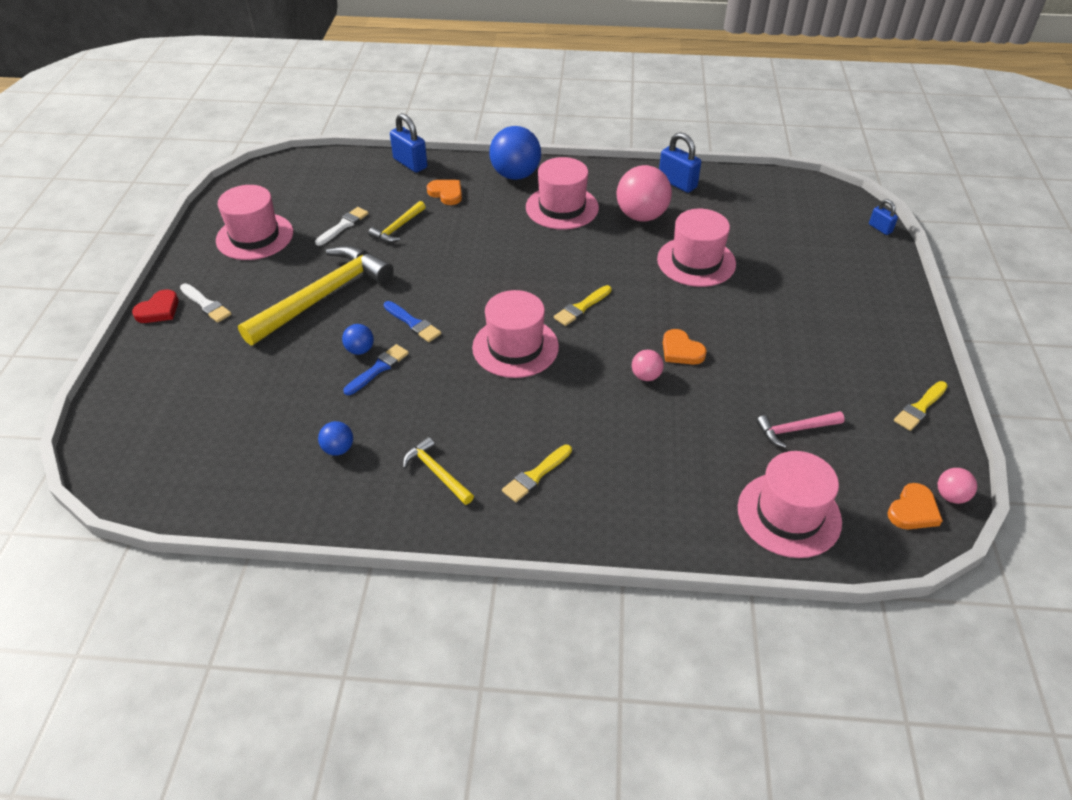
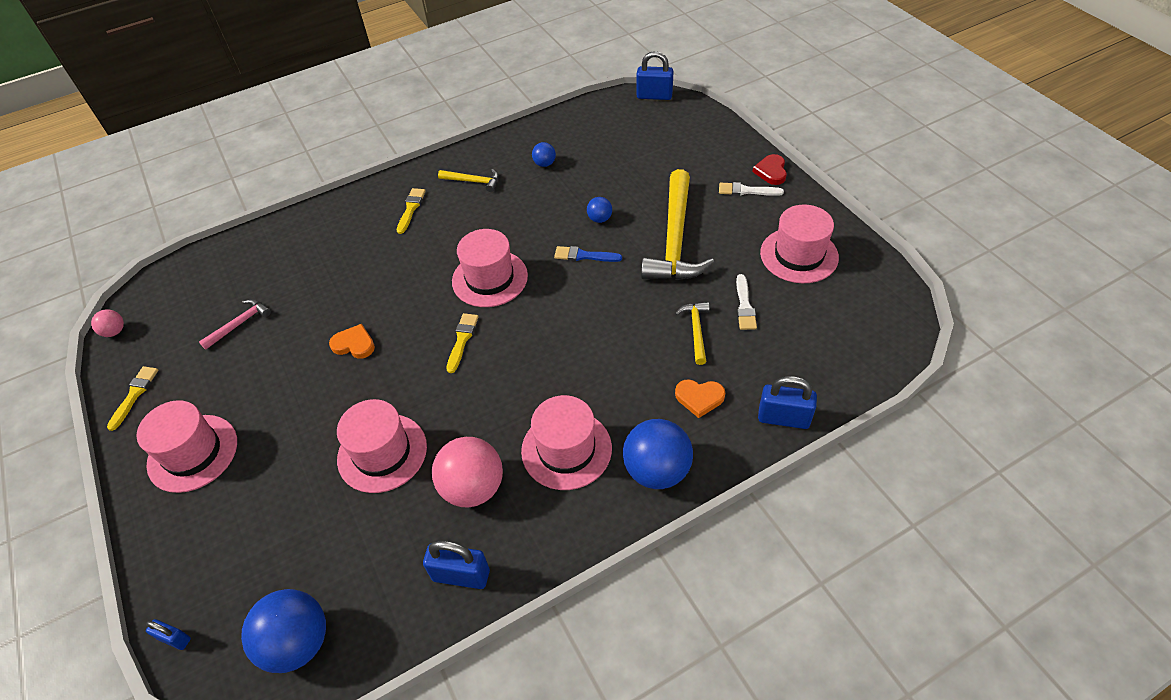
camera: 150 degrees right, 5 degrees up
(107, 474) = (654, 96): none -> blue padlock
(378, 369) = (573, 214): blue brush -> none
(646, 376) = (373, 308): pink ball -> none
(789, 514) = (233, 265): pink hat -> pink hat (193, 453)
(795, 196) = (298, 642): none -> blue ball
(913, 510) = (144, 308): orange heart -> none

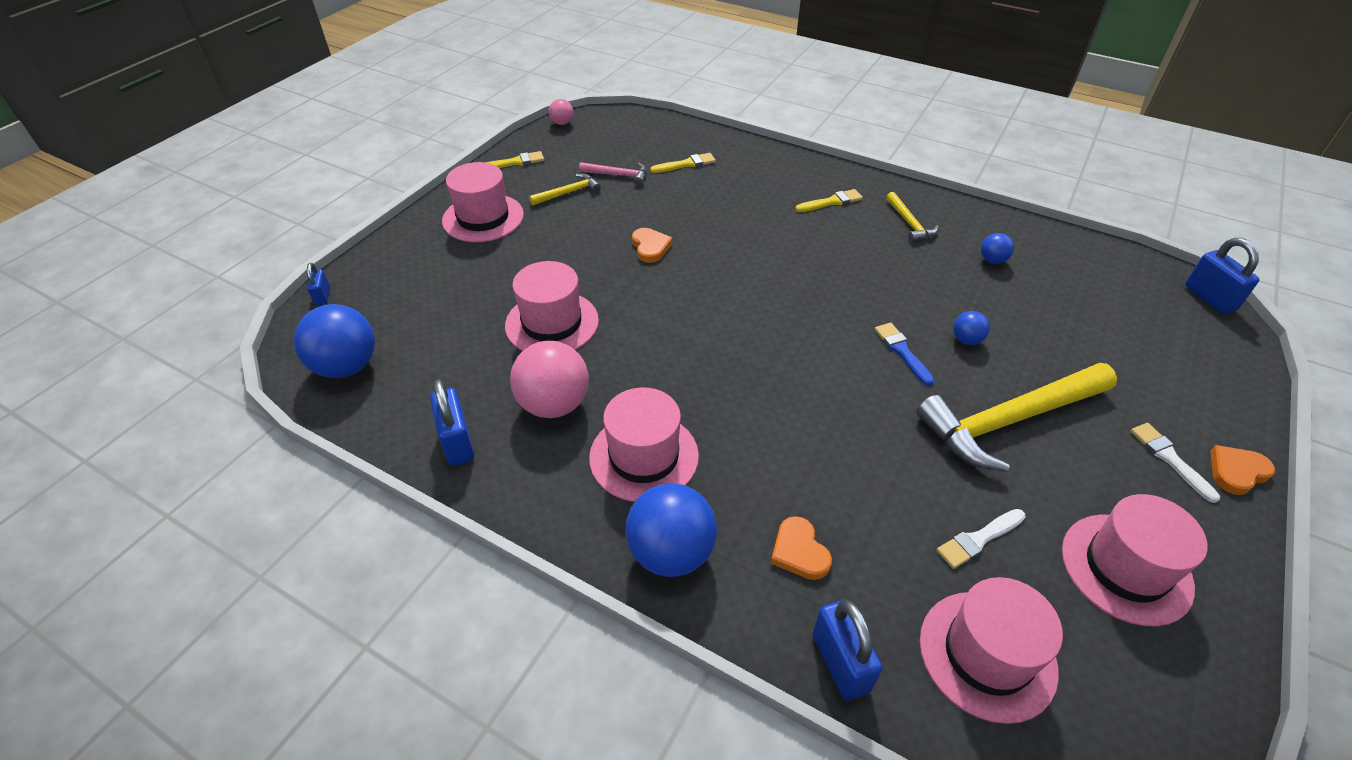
camera: 55 degrees right, 5 degrees down
(462, 340) = (712, 313): yellow brush -> yellow brush (685, 164)
(490, 278) = (802, 295): pink hat -> pink hat (987, 655)
(696, 330) = (893, 504): yellow hammer -> yellow hammer (568, 193)
(771, 171) = (1236, 472): red heart -> orange heart

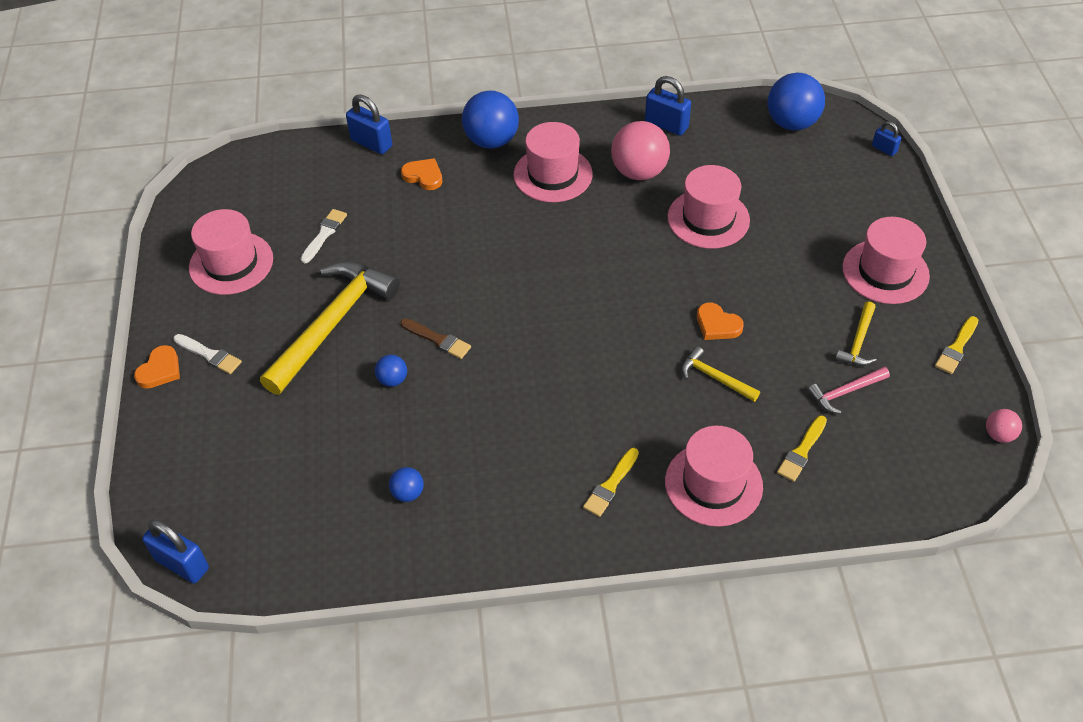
camera: 145 degrees right, 5 degrees up
(902, 352) = (437, 339): blue brush -> brown brush
(909, 223) = (514, 500): yellow hammer -> yellow hammer (715, 377)
(987, 655) = (299, 182): pink hat -> pink hat (713, 484)

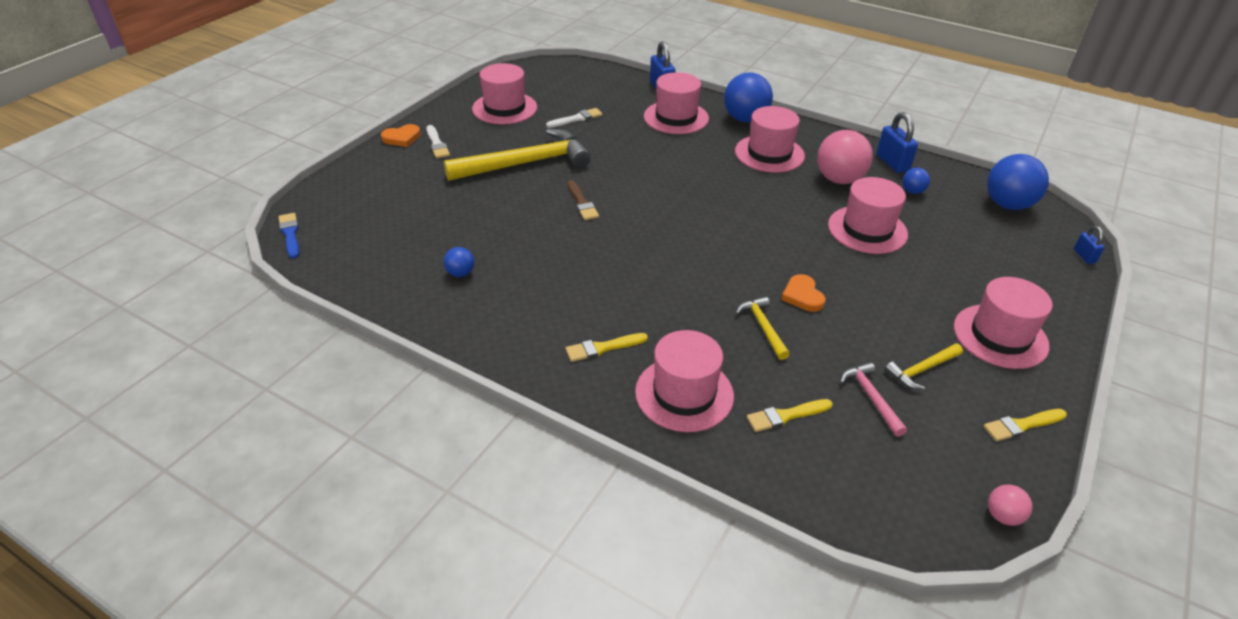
camera: 35 degrees right, 10 degrees down
(182, 564) = (290, 234): blue padlock -> blue brush
(392, 380) = (527, 209): blue ball -> blue ball (912, 191)
(423, 176) = (676, 117): orange heart -> pink hat
(845, 392) = (871, 397): pink hammer -> pink hammer turned 60 degrees clockwise

